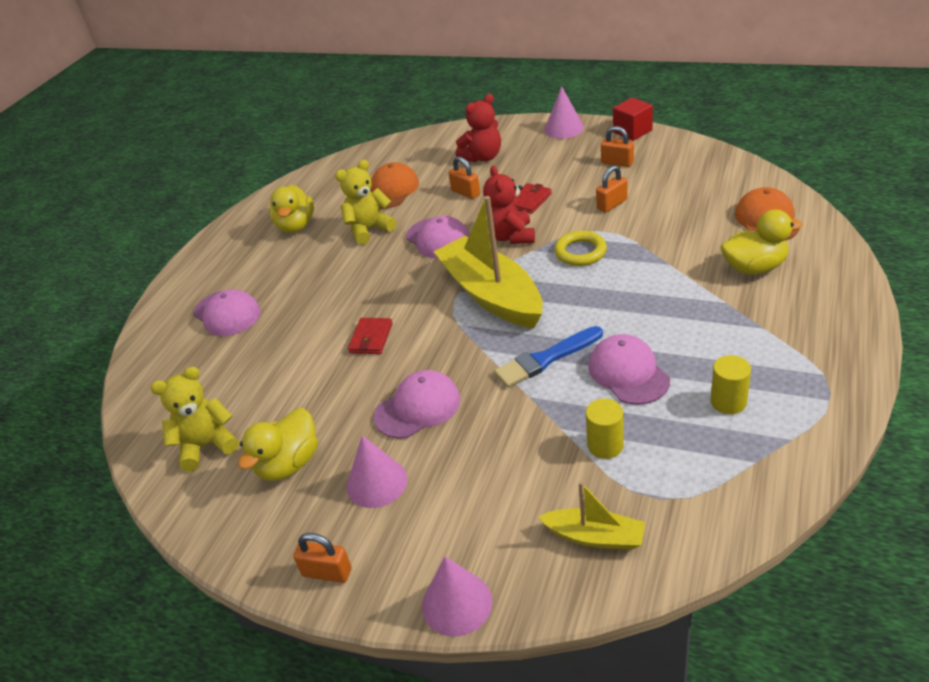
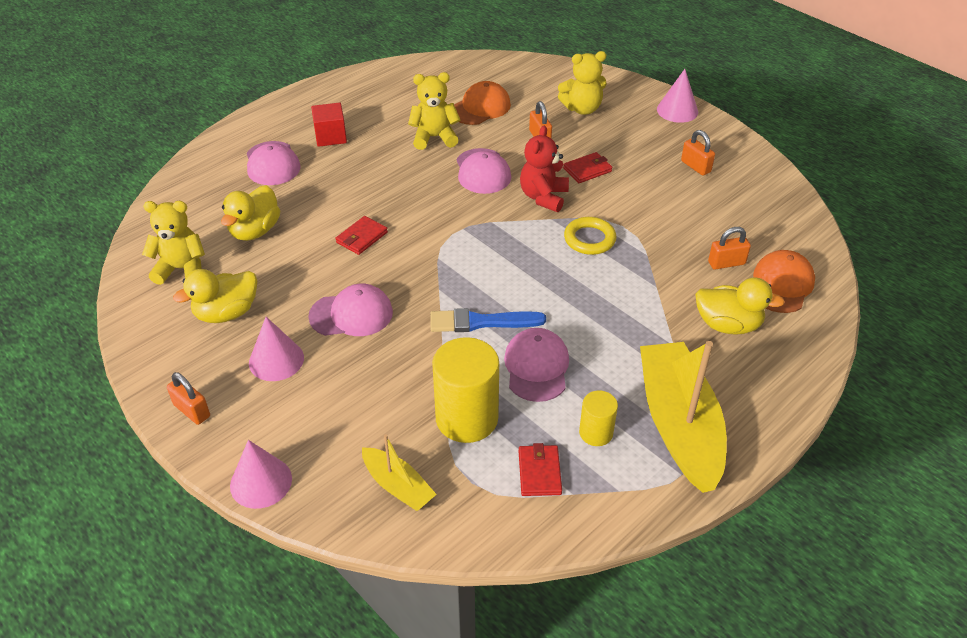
camera: 20 degrees right, 5 degrees up
(296, 226) = (380, 107): yellow duck -> yellow duck (255, 231)
(483, 157) = (582, 109): red teddy bear -> yellow teddy bear
(491, 295) = (484, 244): yellow boat -> yellow boat (679, 425)
(605, 445) = (466, 418): yellow cylinder -> yellow cylinder, size x1.87
(612, 204) = (655, 206): orange padlock -> orange padlock (726, 263)
(632, 131) = (737, 140): red cube -> red cube (330, 136)
(711, 458) = (539, 472): none -> red wallet

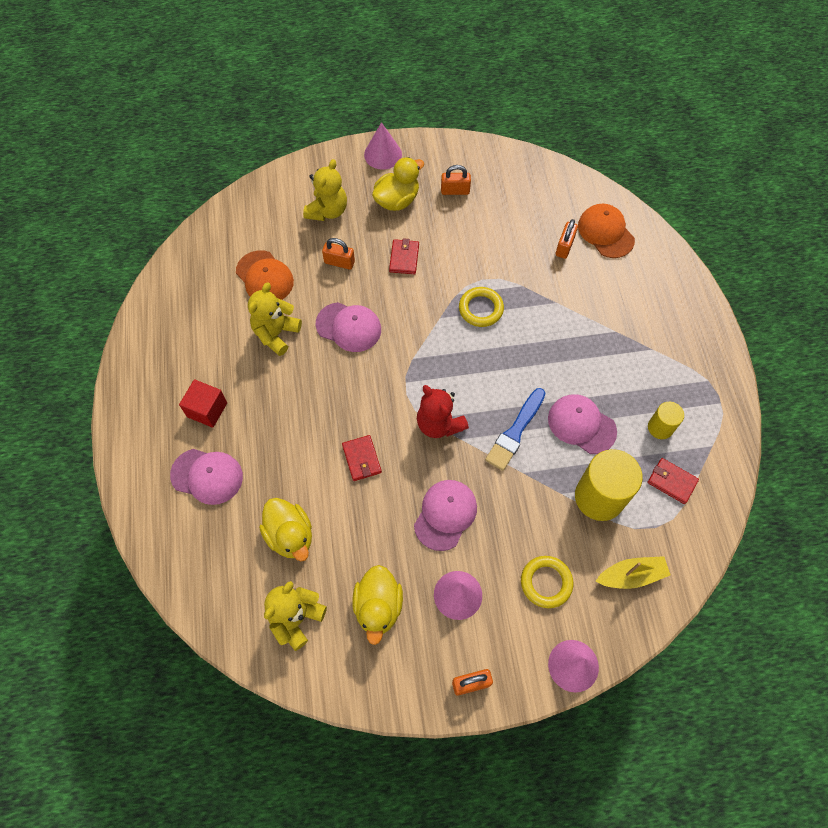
camera: 55 degrees left, 20 degrees up
(337, 419) = (546, 582): none -> yellow ring
(480, 108) = (264, 277): orange cap -> orange cap turned 150 degrees clockwise
(543, 197) = (412, 306): red teddy bear -> red teddy bear (439, 424)
(679, 425) = (683, 376): yellow boat -> none
(728, 325) = (619, 288): yellow duck -> yellow duck (397, 200)

